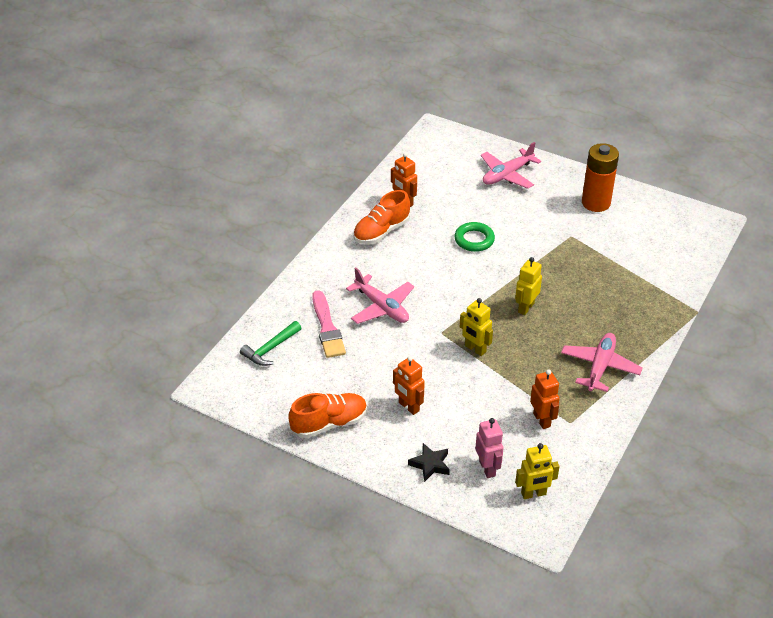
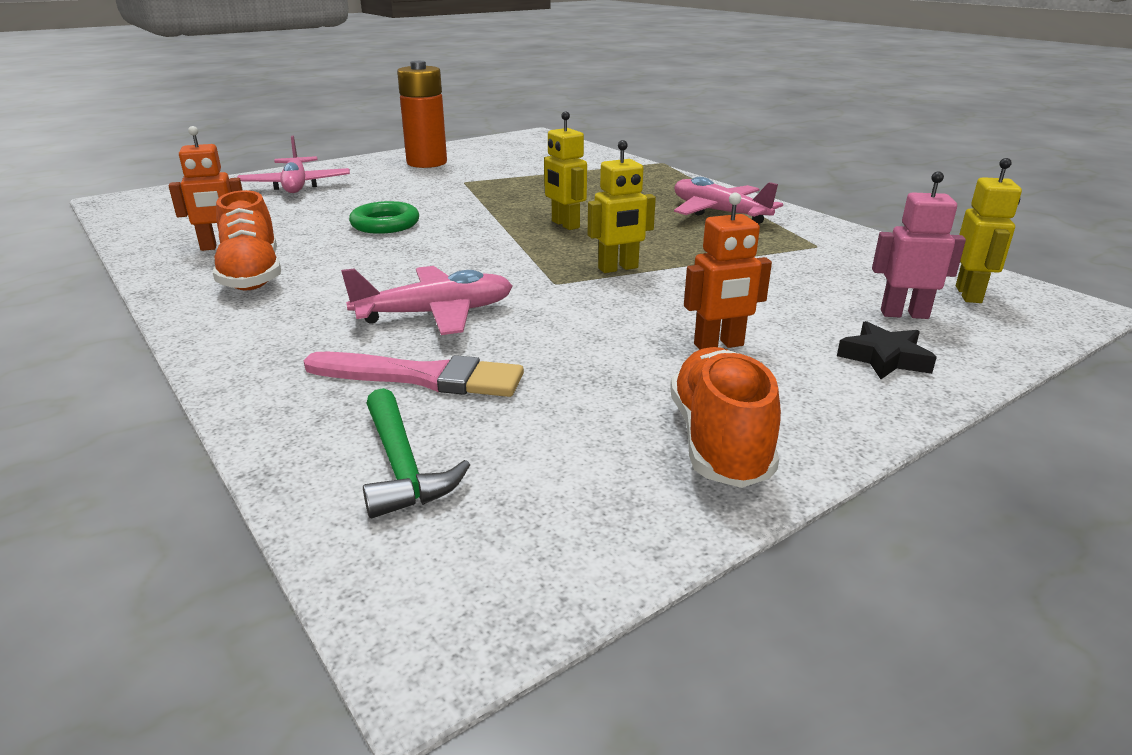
camera: 65 degrees left, 15 degrees down
(542, 420) = (805, 259): orange robot -> none

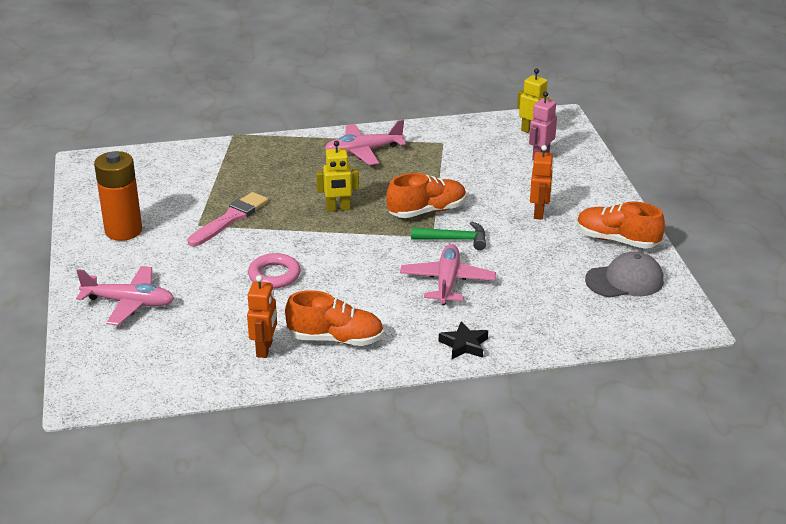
camera: 65 degrees left, 5 degrees up
(385, 224) = (274, 275): green ring -> pink ring
(402, 467) = (595, 316): green hammer -> green hammer (455, 239)
(422, 377) = (519, 298): pink brush -> pink brush (230, 219)
(568, 481) = (625, 280): none -> grey cap
(618, 268) = (427, 211): yellow robot -> orange shoe
(884, 358) = (576, 179): black star -> black star (464, 345)

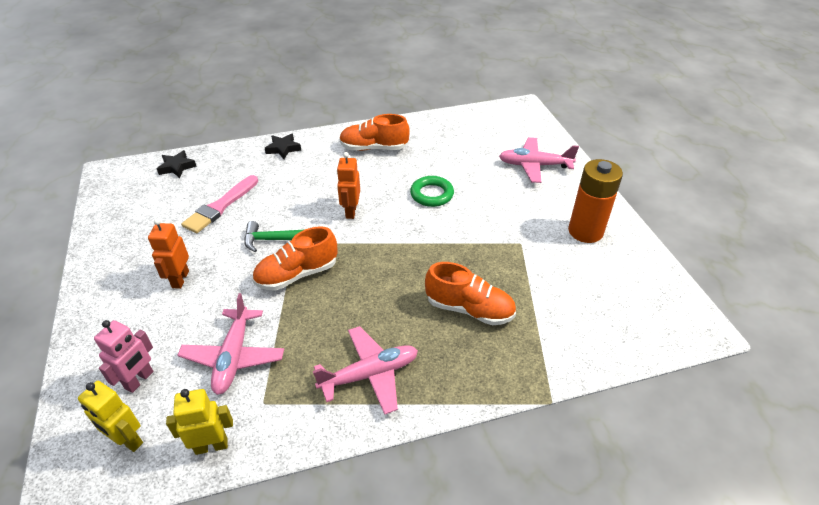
camera: 175 degrees right, 10 degrees up
(230, 219) = (493, 252): pink brush -> pink brush (220, 206)
(265, 349) = (421, 139): orange robot -> orange robot (350, 211)
(274, 275) = (432, 194): pink ring -> green ring
(338, 208) = (389, 272): yellow robot -> yellow robot (211, 446)
(447, 282) = (288, 196): pink plane -> pink plane (234, 357)
(602, 326) = (177, 167): none -> black star
(617, 240) = (118, 248): orange shoe -> orange shoe (469, 309)
(625, 280) = (137, 206): grey cap -> none

